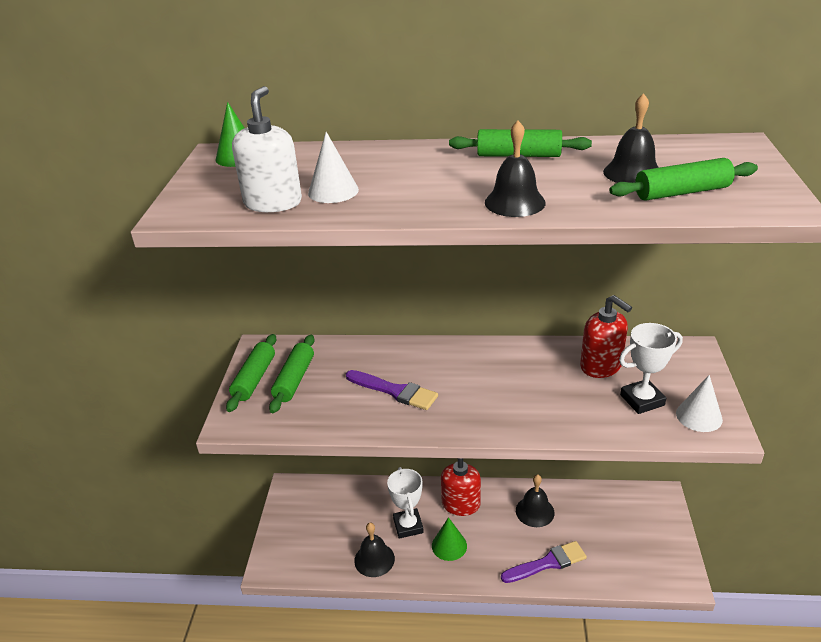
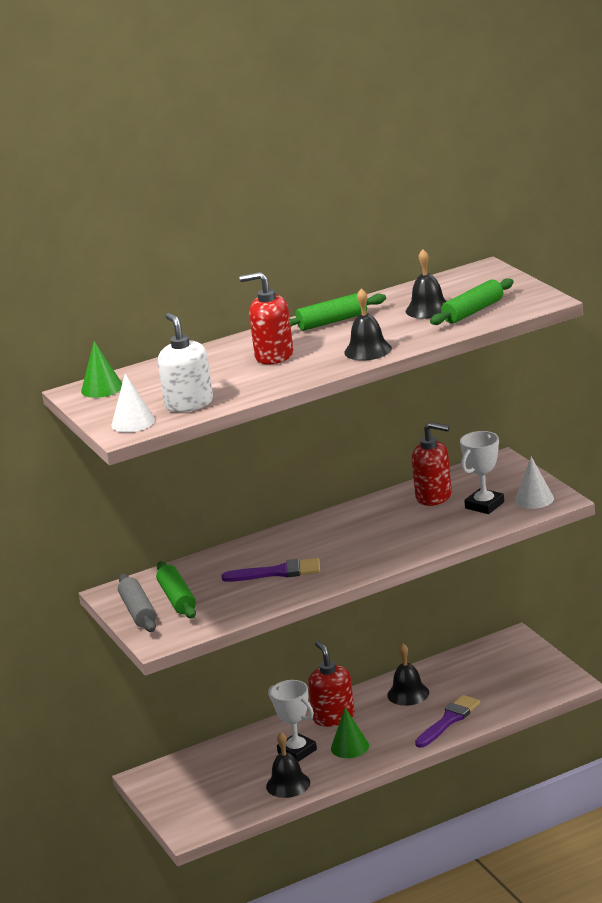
camera: 30 degrees left, 10 degrees down
(254, 379) = (138, 611): green rolling pin -> grey rolling pin
(333, 191) = (224, 384): white cone -> white cone (133, 422)
(418, 175) = (273, 356): none -> red soap dispenser

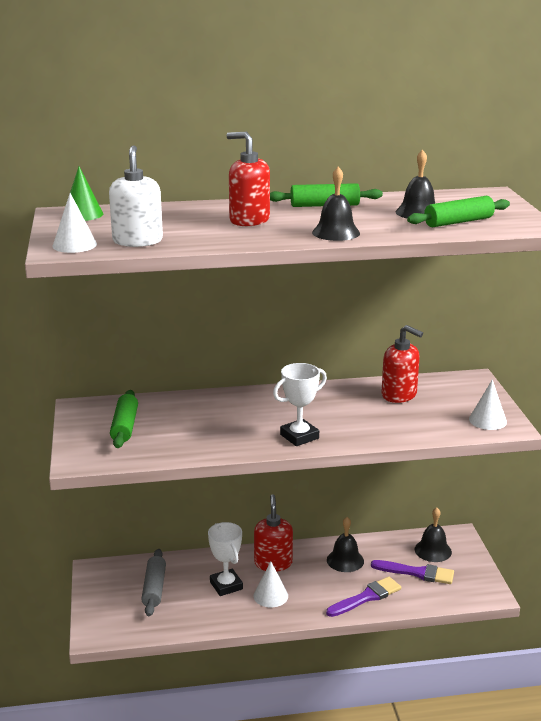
camera: 15 degrees right, 0 degrees up
(138, 611) = (85, 429): grey rolling pin -> grey rolling pin (154, 588)
(278, 572) = (223, 426): purple brush -> purple brush (417, 573)
(288, 784) = (200, 615): black bell -> black bell (433, 550)
(349, 747) = (270, 596): green cone -> white cone
(484, 505) = (439, 414): white trophy -> white trophy (299, 436)

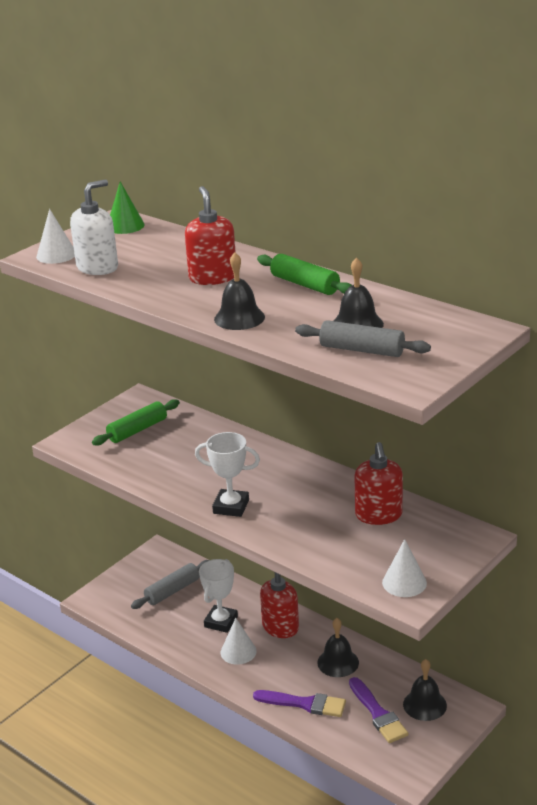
camera: 50 degrees right, 5 degrees up
(458, 222) = (362, 350): green rolling pin -> grey rolling pin

